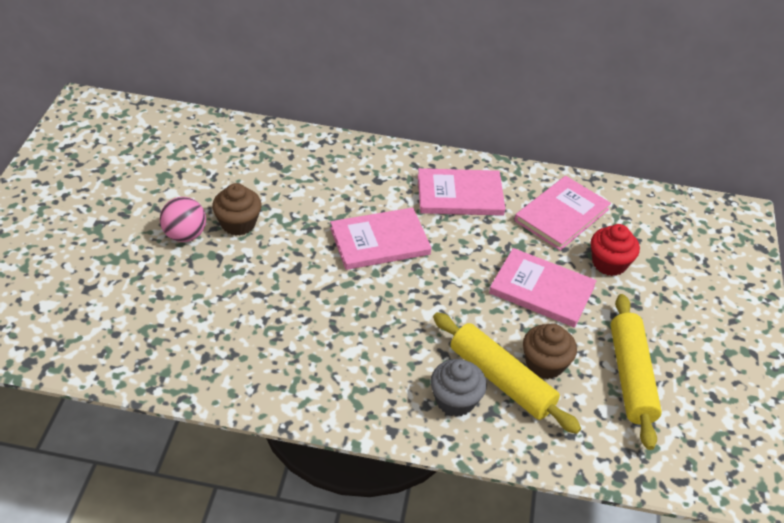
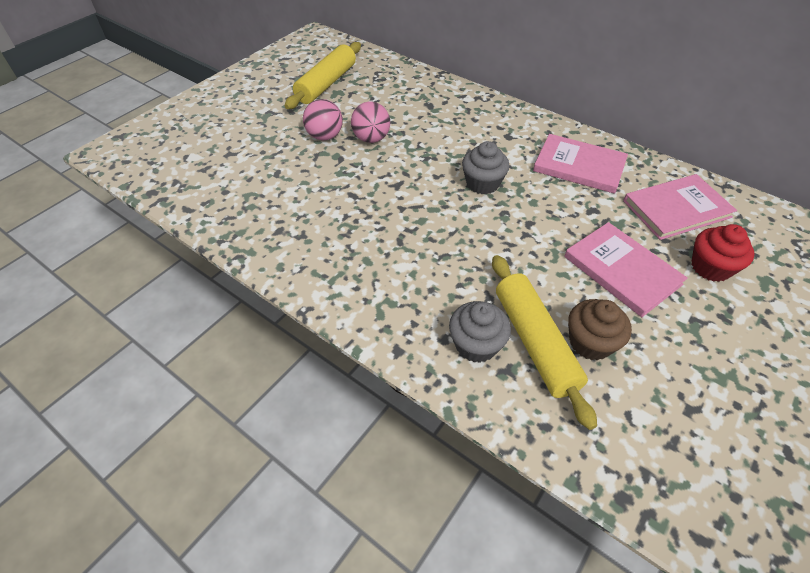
camera: 30 degrees right, 5 degrees up
(238, 223) = (371, 139): brown cupcake -> pink ball
(380, 241) = (482, 183): pink book -> grey cupcake
(631, 376) = (687, 391): yellow rolling pin -> yellow rolling pin (326, 84)

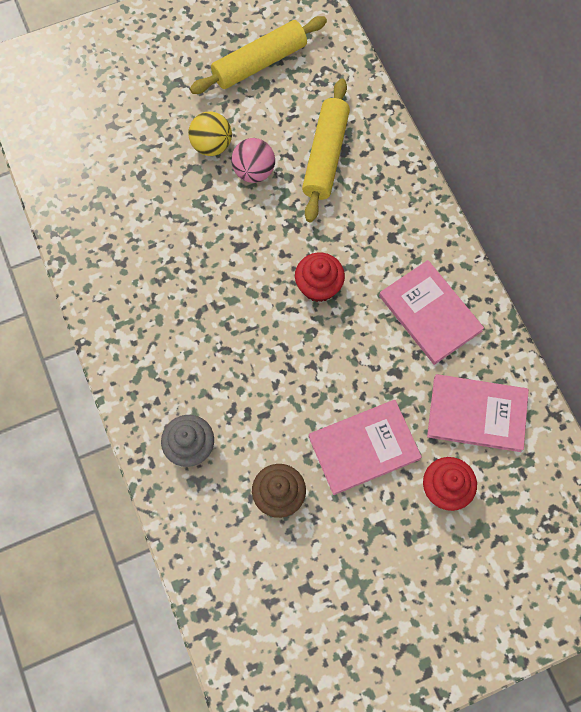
camera: 30 degrees right, 20 degrees up
(325, 136) = (212, 145): pink ball -> yellow ball
(482, 183) = (318, 286): grey cupcake -> red cupcake
(534, 342) = (236, 470): yellow rolling pin -> yellow rolling pin (325, 156)
(622, 270) = (364, 447): pink book -> pink book turned 75 degrees clockwise

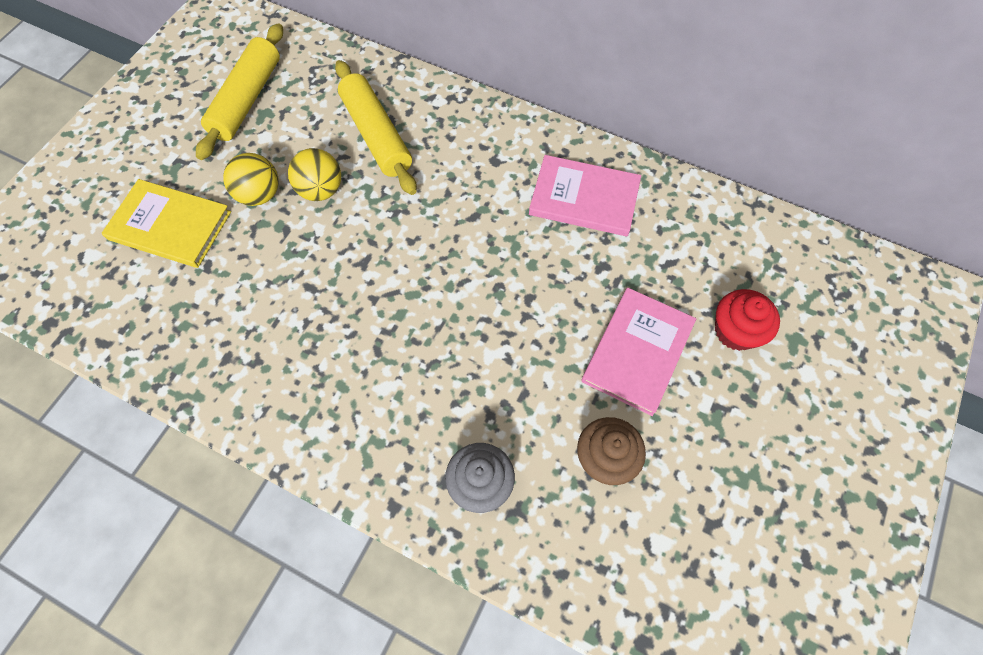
camera: 40 degrees left, 5 degrees down
(139, 127) = (170, 225): none -> yellow book
(254, 171) = (321, 190): pink ball -> yellow ball
(318, 286) = (469, 244): red cupcake -> none
(477, 414) = (699, 249): pink book -> none

